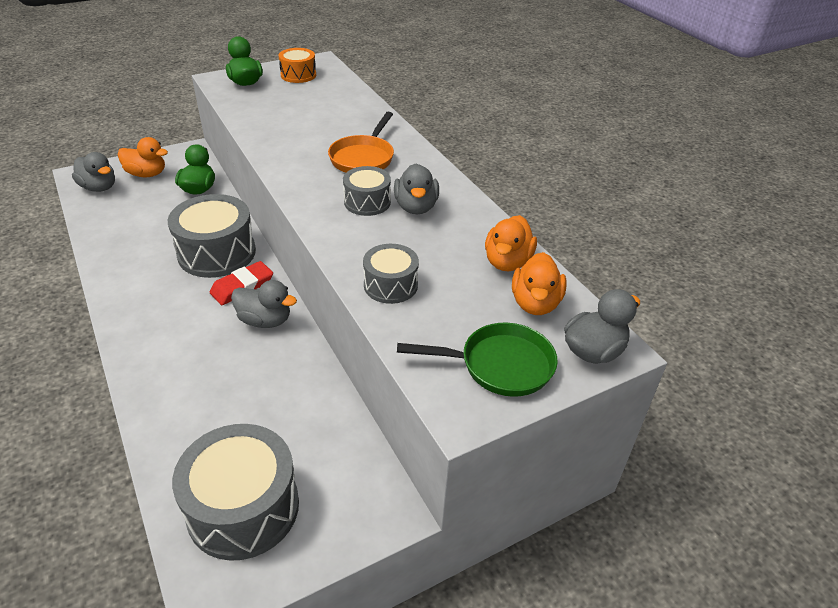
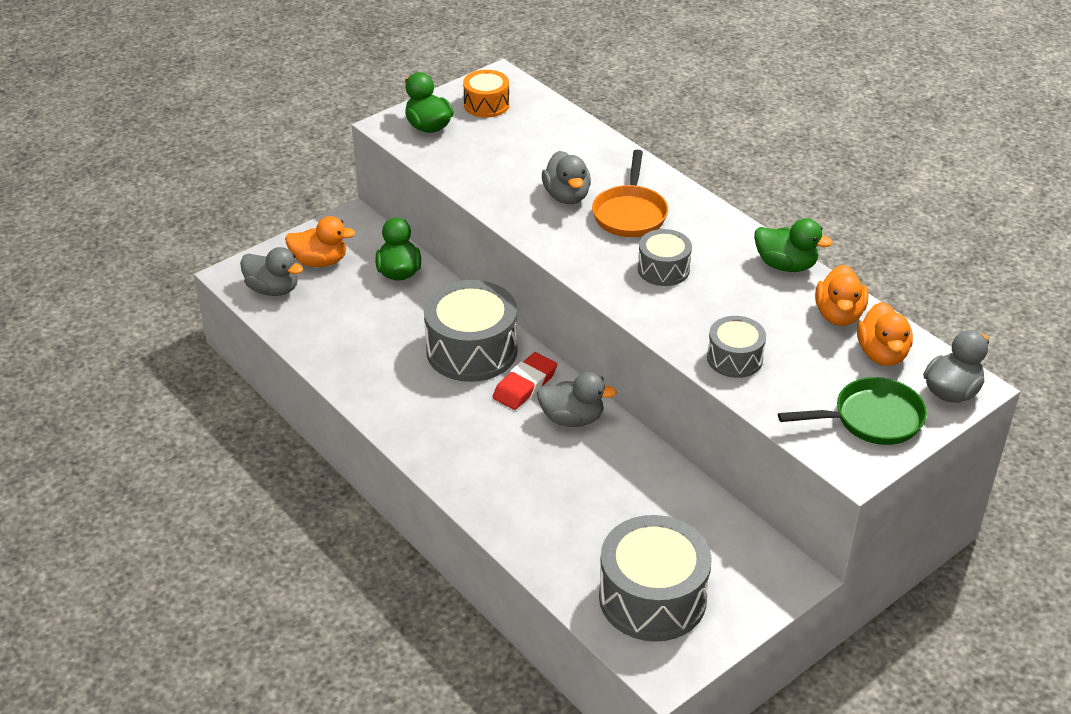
camera: 10 degrees left, 0 degrees up
(416, 207) = (718, 267): grey duck -> grey duck (567, 196)
(477, 214) = (785, 265): none -> green duck

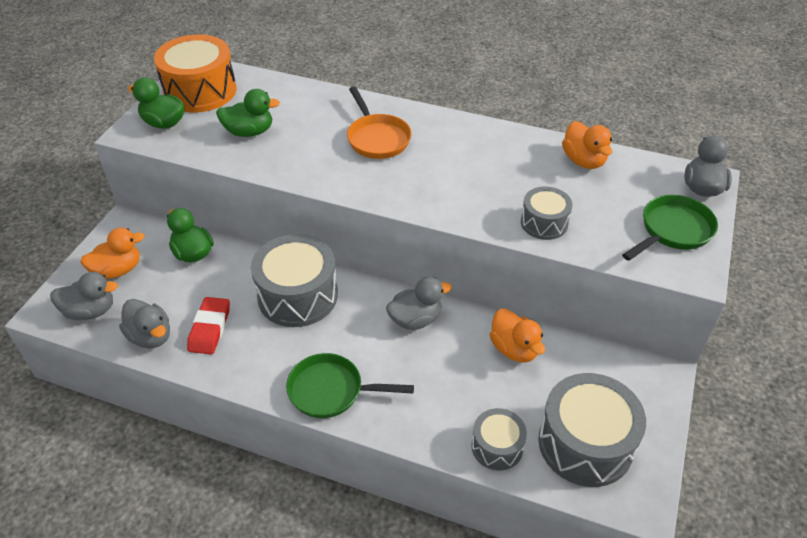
camera: 30 degrees left, 5 degrees up
(441, 447) = (331, 391): none -> green pan
(486, 105) = (200, 91): orange drum -> orange drum, size x1.82
(525, 385) = (360, 307): red eraser -> red eraser (210, 328)
(567, 196) = (318, 141): grey duck -> grey duck (151, 336)
(663, 269) = (436, 172): grey drum -> grey drum (497, 447)
(785, 265) = (518, 137): green duck -> green duck (249, 132)
(882, 354) = (636, 178): orange duck -> orange duck (514, 349)

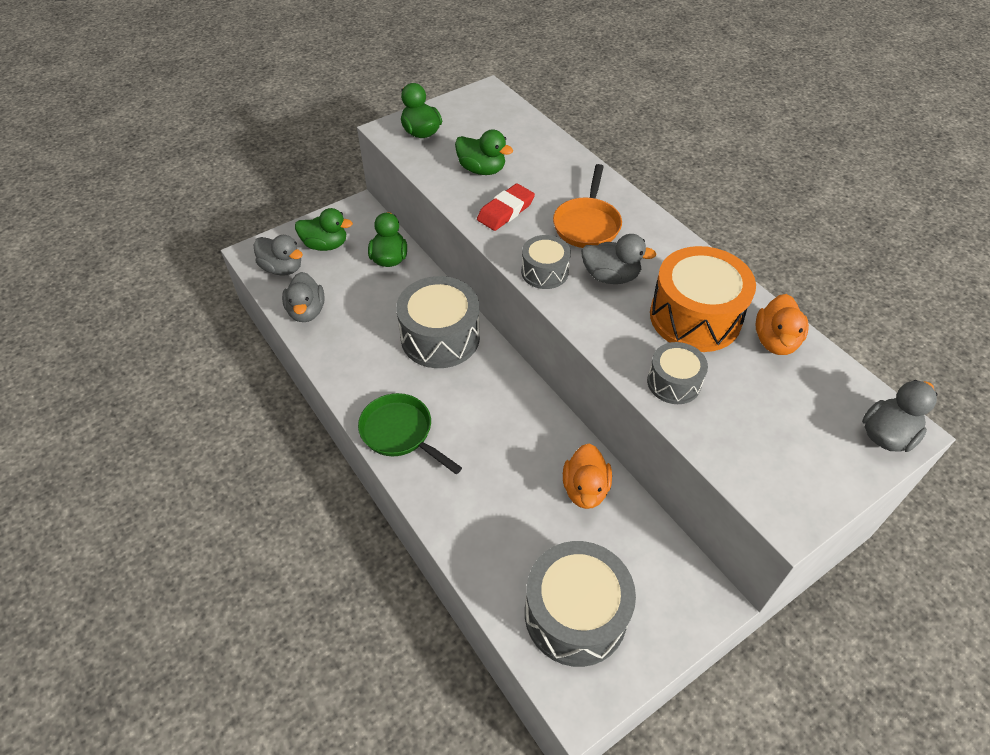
camera: 35 degrees right, 5 degrees up
(118, 270) = (325, 245): orange duck -> green duck
(200, 91) = (473, 115): orange drum -> orange drum (695, 317)
(210, 328) = (352, 328): red eraser -> red eraser (506, 211)
(415, 319) = (520, 412): grey duck -> grey duck (610, 276)
(497, 447) = (494, 565): grey drum -> grey drum (544, 272)
(673, 230) = (806, 462): green pan -> none

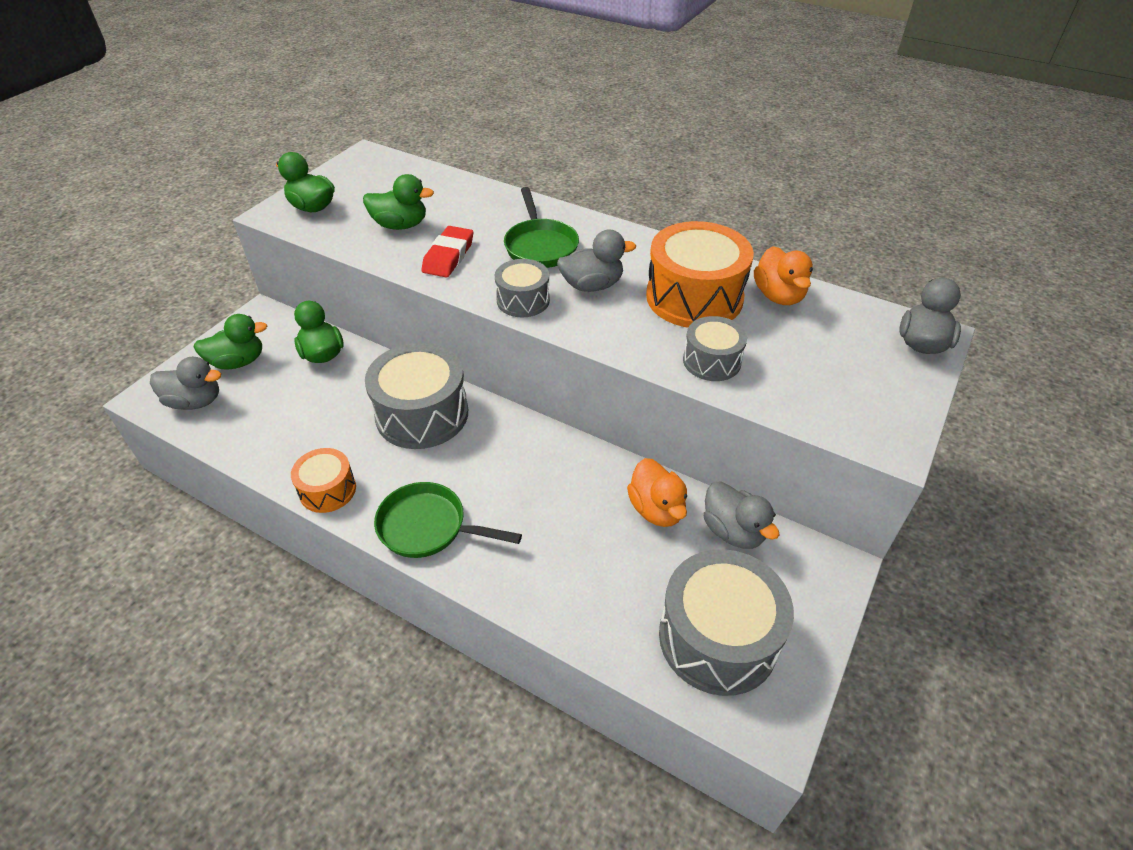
camera: 25 degrees left, 5 degrees down
(306, 311) = (249, 437): grey duck -> grey duck (733, 531)
(342, 375) = (328, 490): none -> orange drum
(587, 224) = (540, 246): orange pan -> green pan

